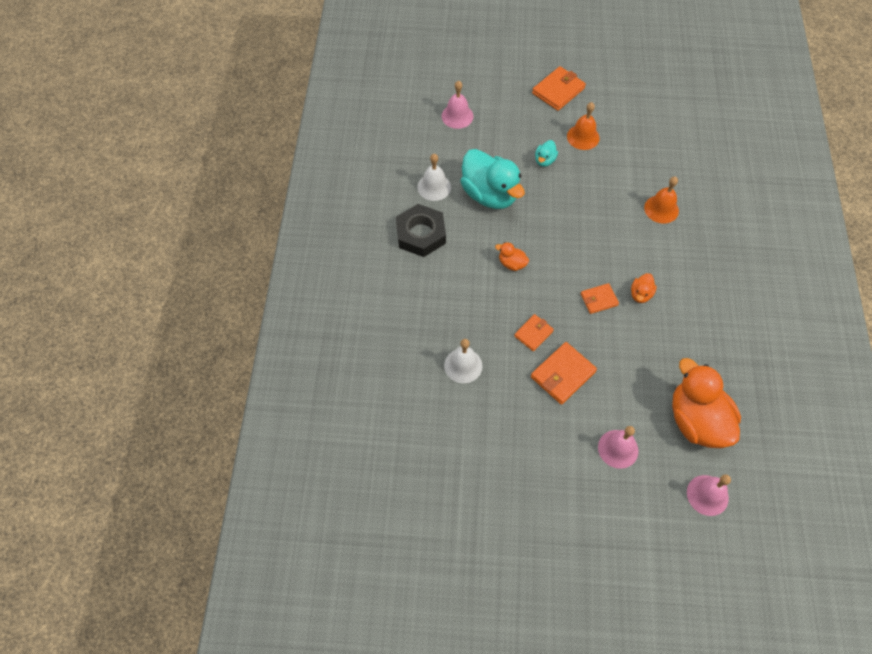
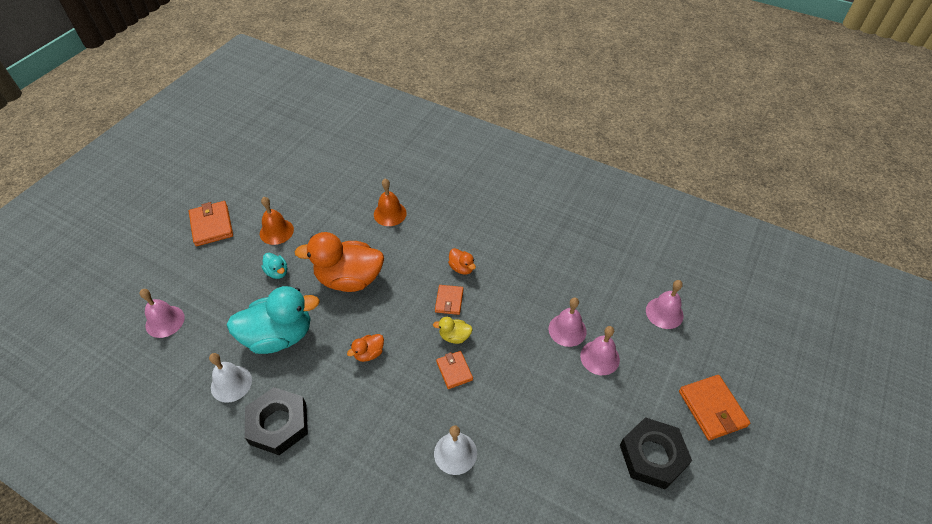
camera: 65 degrees left, 10 degrees down
(544, 525) = (652, 456): none -> black nut
(563, 374) = (508, 366): orange wallet -> orange wallet (712, 408)
(566, 319) = (454, 336): none -> yellow duck
(630, 410) = (567, 330): none -> pink bell
(696, 420) = (596, 287): orange duck -> orange duck (349, 279)

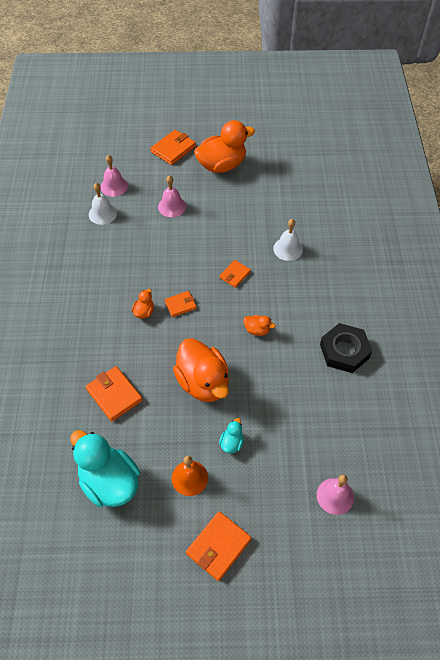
camera: 120 degrees left, 5 degrees up
(231, 383) = (342, 402): white bell -> white bell (102, 213)
(279, 336) = (285, 397): turquoise duck -> turquoise duck (109, 482)
(390, 213) = (114, 395): orange bell -> orange wallet
(454, 336) = (208, 287): yellow duck -> none
(567, 330) = (161, 229): pink bell -> none
(652, 456) = (222, 165): black nut -> orange duck

